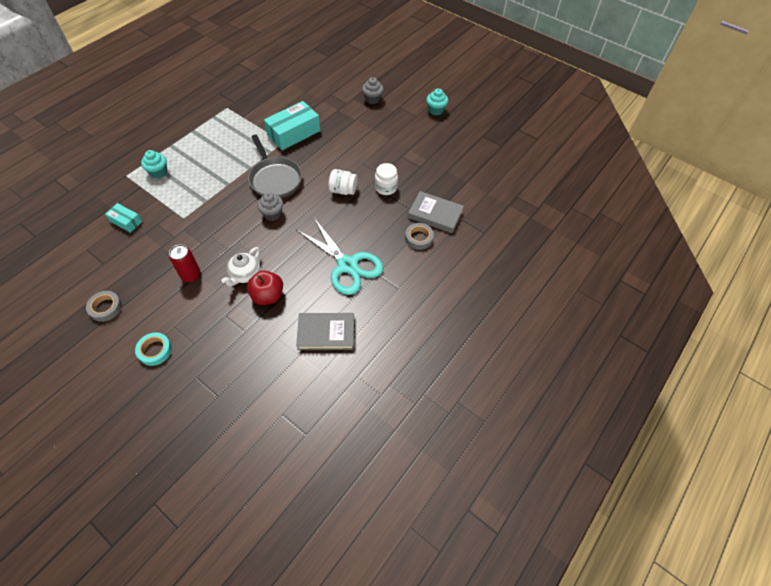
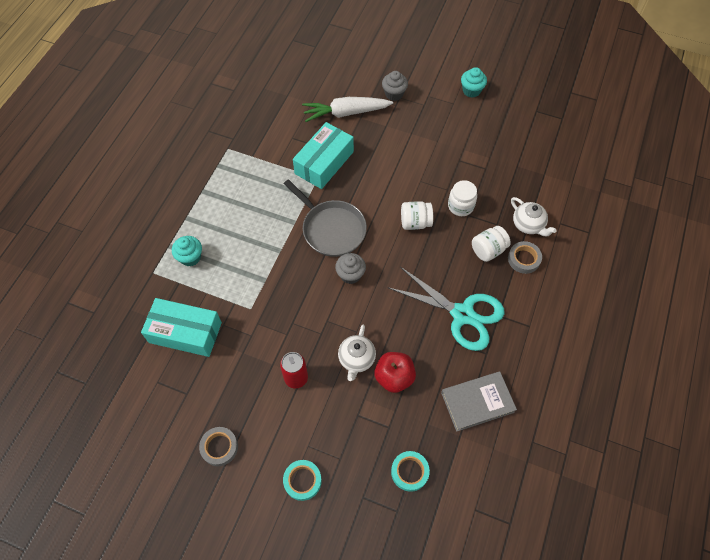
camera: 15 degrees left, 5 degrees up
(126, 221) = (185, 332): turquoise box -> turquoise box, size x1.88
(243, 369) = (409, 472): none -> turquoise tape
(328, 104) = (346, 113): none -> white carrot
(392, 224) = (488, 250): none -> white jar
(435, 214) = (528, 225): grey book -> white teapot

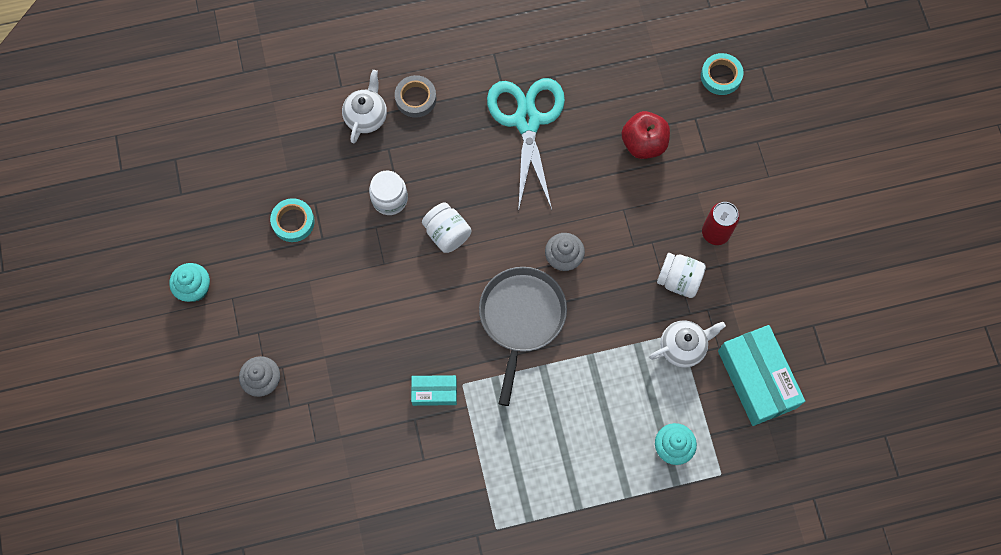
camera: 125 degrees left, 10 degrees up
(219, 447) = (834, 253): grey tape -> none
(302, 481) = (801, 159): turquoise tape -> turquoise tape (293, 222)
(324, 162) = (434, 392): turquoise box -> turquoise box, size x0.53
(346, 113) = (337, 420): white carrot -> none
(356, 359) = (652, 190): white teapot -> white teapot (683, 347)
(477, 402) = (611, 57): grey book -> none
(488, 250) = (429, 139): white jar -> white jar (679, 280)

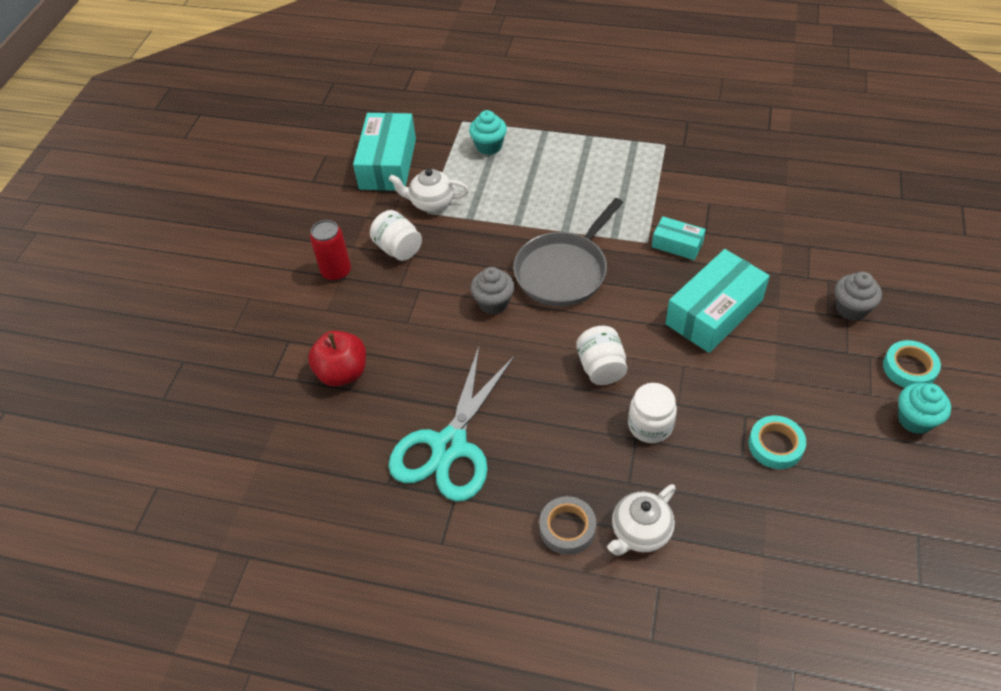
camera: 150 degrees left, 20 degrees down
(376, 328) = (714, 312): none -> turquoise box
(721, 76) = (212, 406): turquoise tape -> turquoise tape (909, 368)

